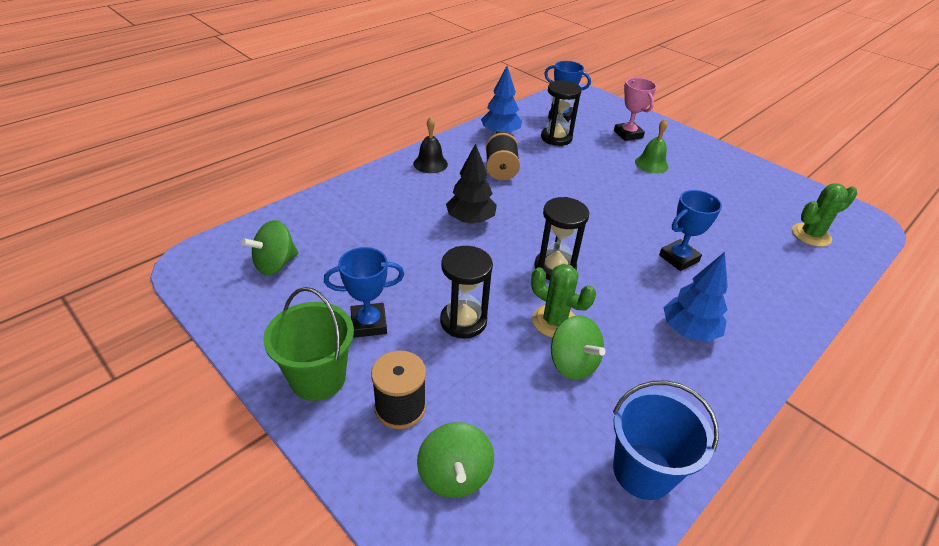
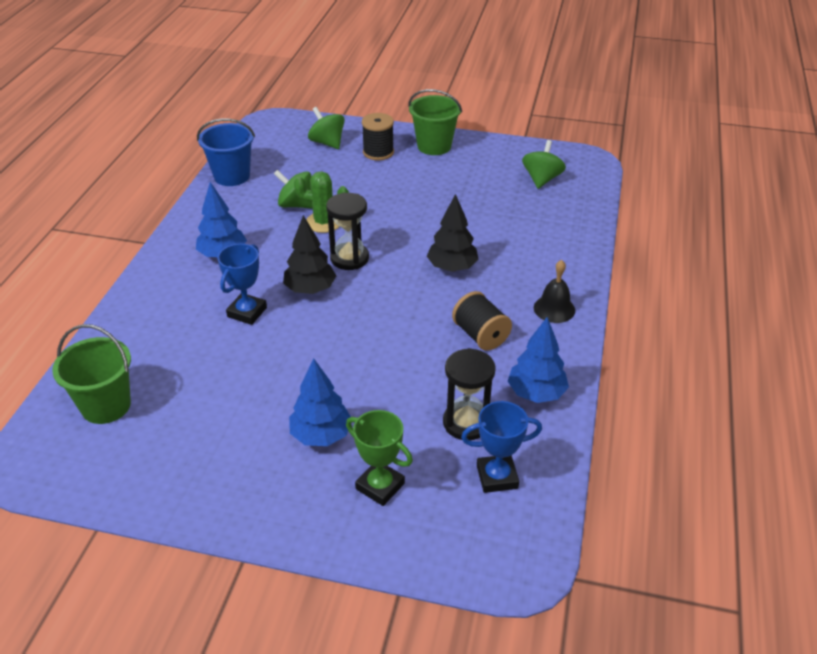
camera: 150 degrees right, 0 degrees up
(369, 323) = (439, 175): blue trophy -> none
(463, 321) = (384, 199): black hourglass -> none
(610, 254) = (310, 289): none -> black tree
(628, 134) = (380, 486): pink trophy -> green trophy
(651, 164) = (321, 435): green bell -> blue tree
(811, 235) = (106, 406): green cactus -> green bucket

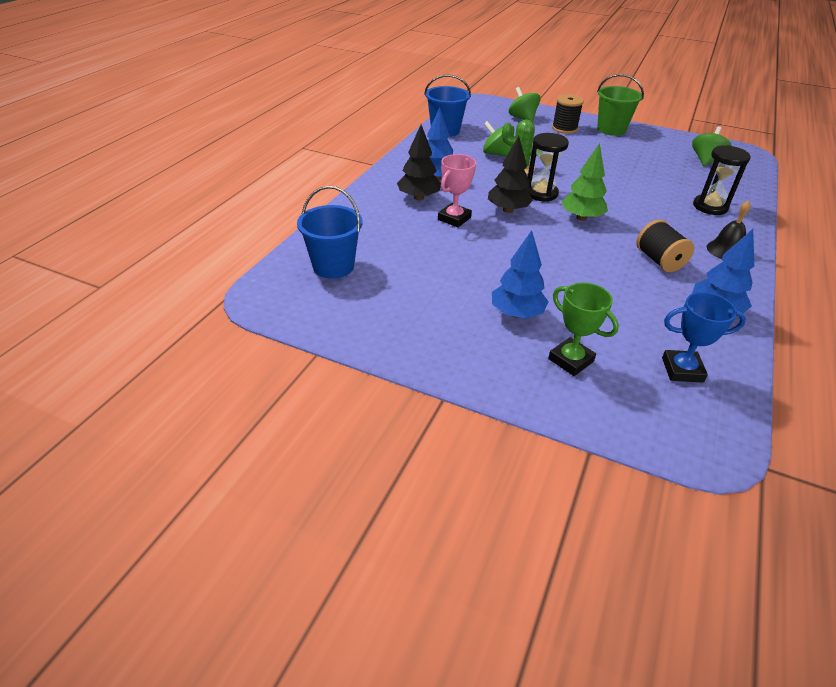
camera: 10 degrees right, 0 degrees up
(106, 406) = (333, 266): green bucket -> blue bucket
(247, 312) = (454, 218): blue trophy -> pink trophy
(396, 287) = (581, 218): none -> green tree
(452, 267) = (630, 210): black tree -> black tree (418, 197)
(466, 423) = (650, 323): black hourglass -> black hourglass (710, 207)

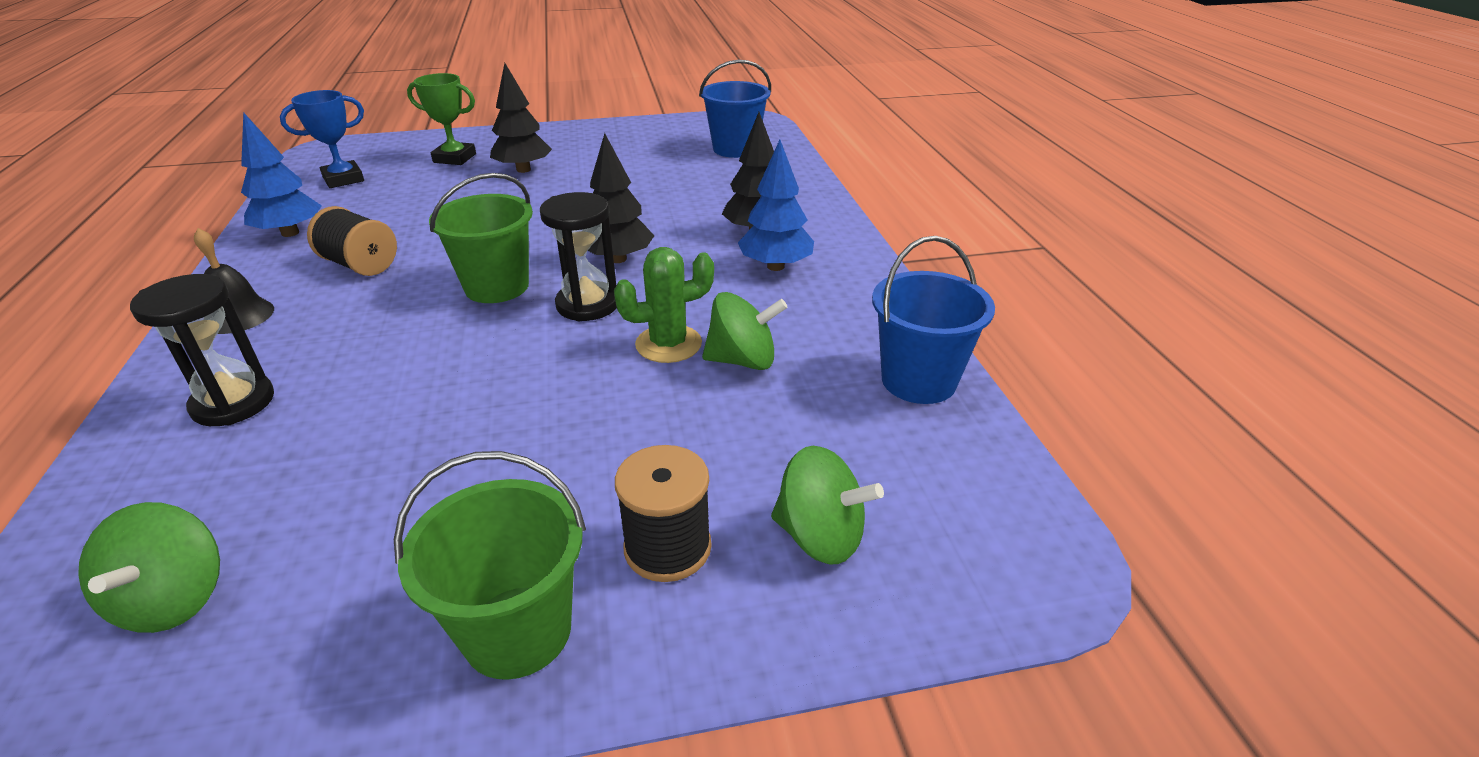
camera: 145 degrees right, 5 degrees down
(454, 218) = (677, 224): pink trophy -> none
(516, 313) = (523, 169): blue tree -> black tree
(581, 218) = (497, 287): green tree -> green bucket

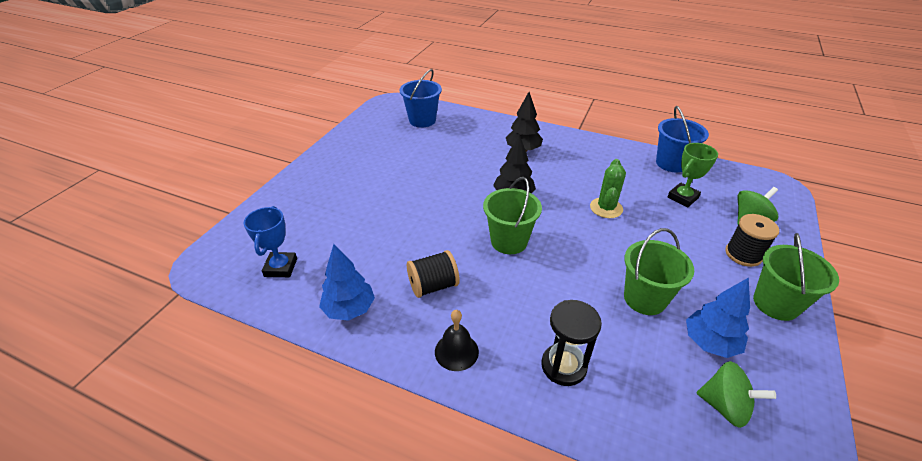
camera: 55 degrees left, 5 degrees up
(432, 443) = (644, 298): none -> green bucket
(455, 158) = (307, 211): green trophy -> green trophy (682, 197)
(523, 169) = (362, 191): black tree -> none
(587, 304) = (552, 218): black hourglass -> none
(742, 360) = (632, 194): green spinning top -> none
(775, 266) = (560, 158): blue tree -> blue tree (709, 343)

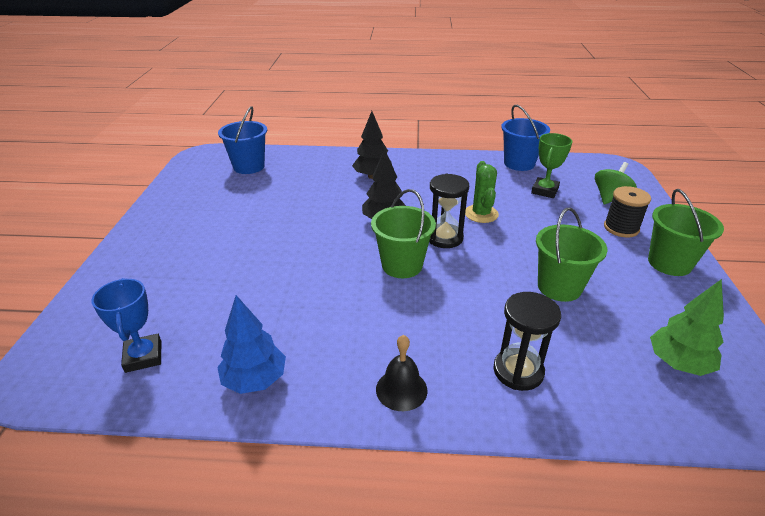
camera: 20 degrees left, 5 degrees down
(433, 286) = (342, 329): black spool -> none
(559, 224) = (444, 238): none -> black hourglass
(709, 343) = (635, 311): blue tree -> none
(724, 406) = (678, 363): green spinning top -> green tree

